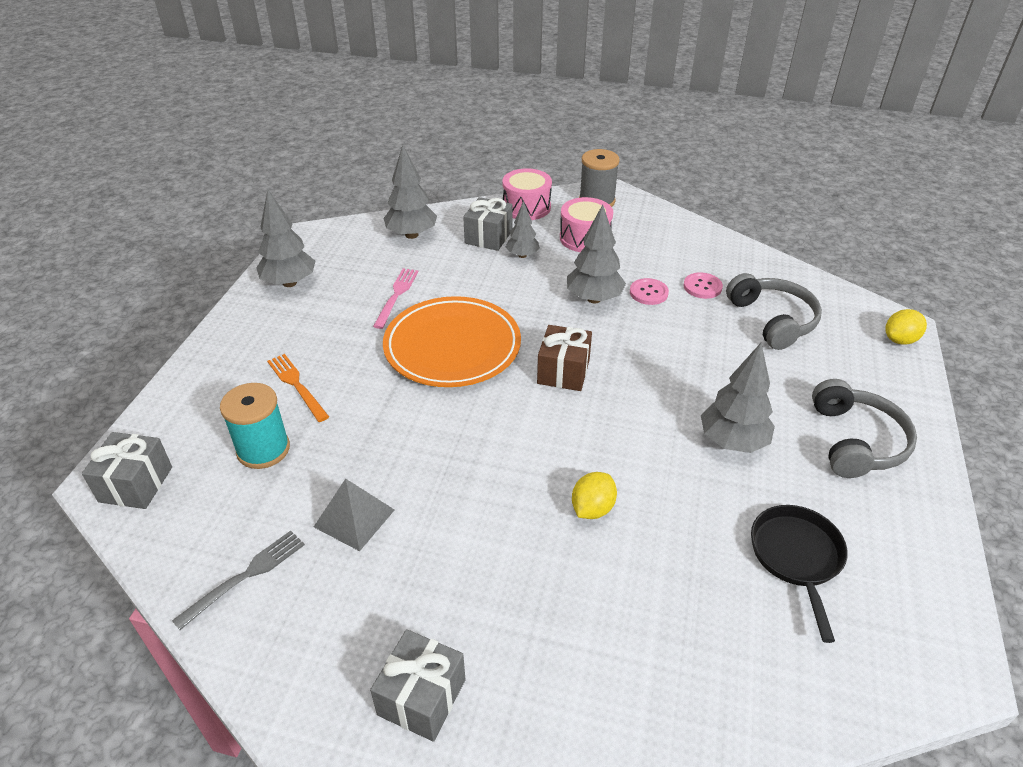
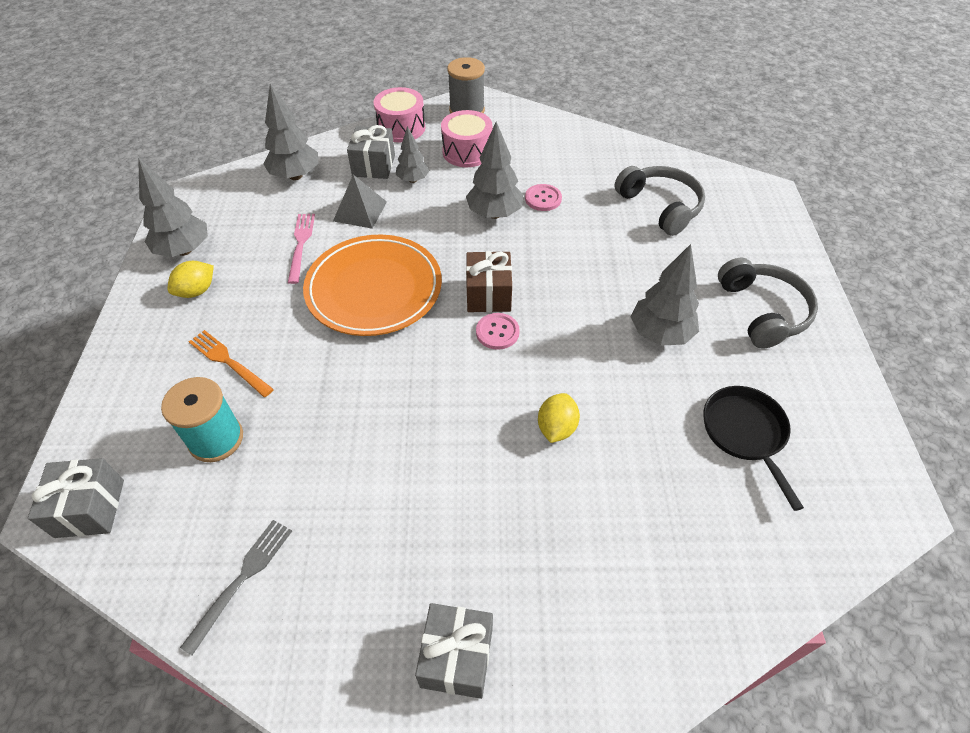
camera: 15 degrees left, 10 degrees up
(354, 518) = (333, 491): grey pyramid -> grey pyramid (360, 211)
(702, 287) = (589, 184): pink button -> pink button (497, 332)
(900, 340) = (772, 206): yellow lemon -> yellow lemon (197, 291)

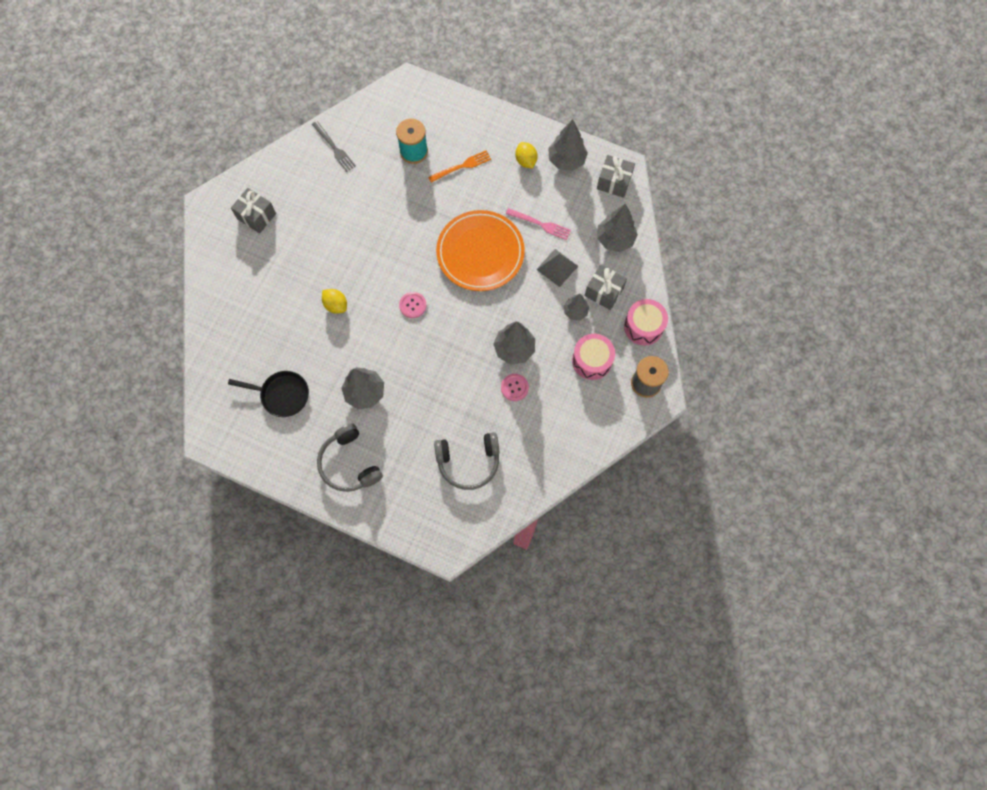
camera: 115 degrees right, 20 degrees up
(90, 508) = (402, 96): grey gift -> grey gift (614, 182)
(488, 295) = (443, 313): brown gift -> none
(763, 311) = (349, 463): grey headphones -> grey headphones turned 45 degrees clockwise

